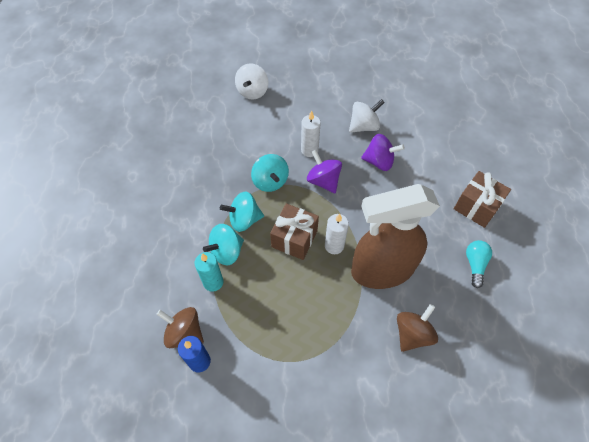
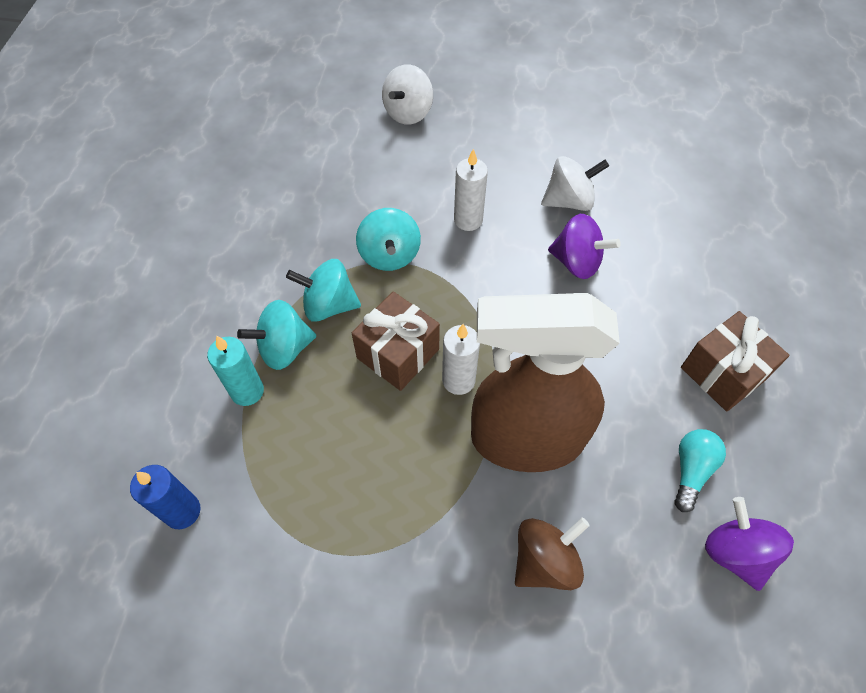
camera: 15 degrees right, 0 degrees up
(184, 333) = (175, 460): brown spinning top -> none
(323, 181) = (475, 272): purple spinning top -> purple spinning top (735, 552)

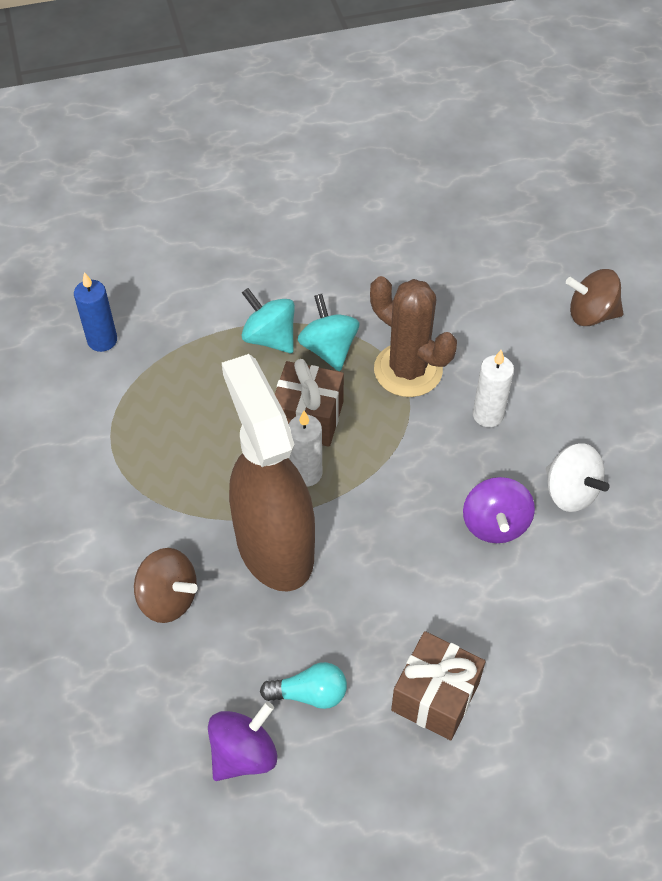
camera: 65 degrees right, 5 degrees down
(247, 391) = (218, 332): turquoise candle -> none
(389, 255) = (408, 370): turquoise spinning top -> brown cactus
(408, 112) = (591, 314): white spinning top -> brown spinning top

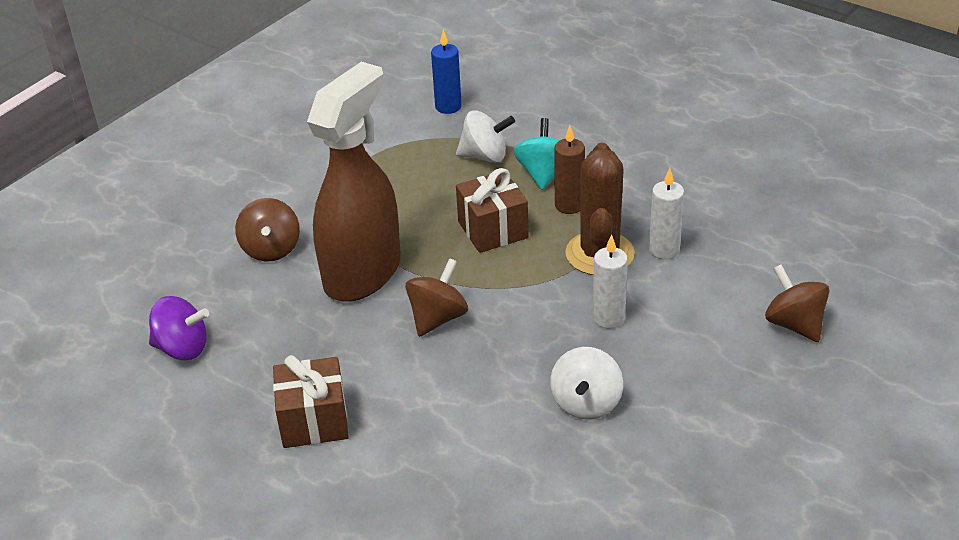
camera: 55 degrees right, 15 degrees down
(203, 360) = (485, 156): none -> white spinning top
(306, 473) = (442, 254): white candle -> white candle (664, 250)
(309, 694) = (257, 355): turquoise light bulb -> none
(328, 349) = (569, 205): turquoise spinning top -> brown candle
(385, 527) = (438, 318): none -> brown spinning top
(495, 524) = (505, 375): purple spinning top -> none

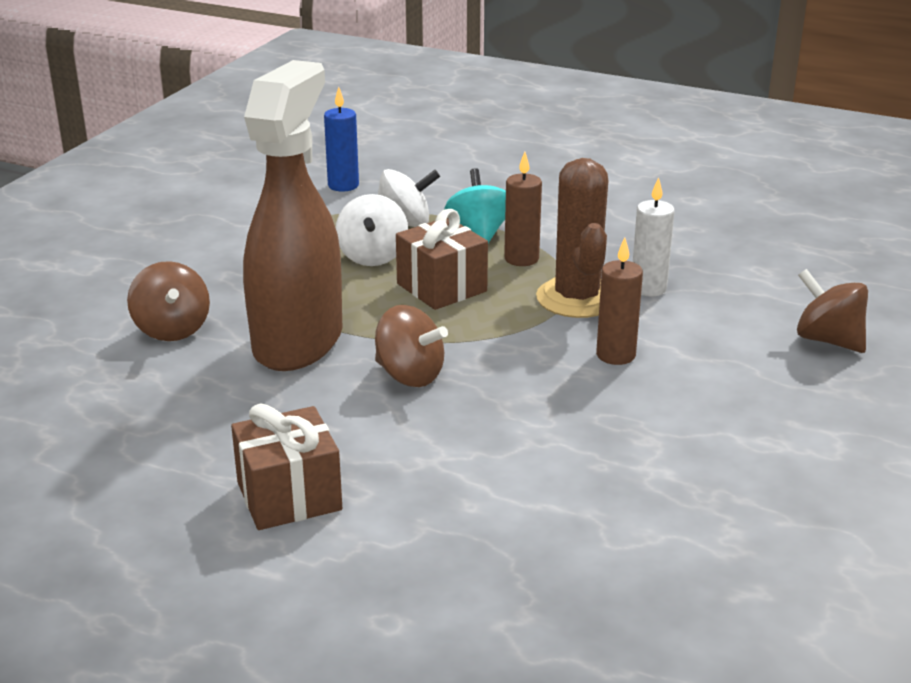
camera: 15 degrees left, 10 degrees down
(182, 348) = (84, 440): purple spinning top -> none
(438, 318) = (409, 375): brown spinning top -> brown spinning top turned 105 degrees clockwise
(586, 403) = (628, 439): white spinning top -> white spinning top (372, 256)
(608, 318) = (615, 355): white candle -> brown candle

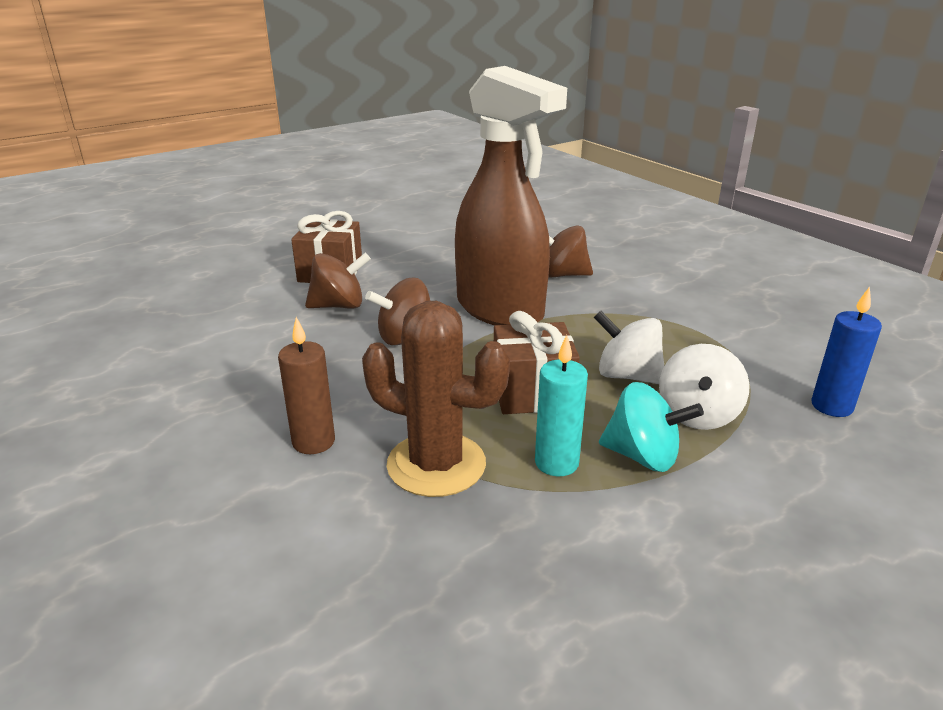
camera: 120 degrees right, 0 degrees up
(521, 259) = (556, 463): brown candle -> turquoise candle
(648, 288) = (406, 530): white candle -> none
(828, 340) = (136, 626): brown spinning top -> brown spinning top (339, 306)

